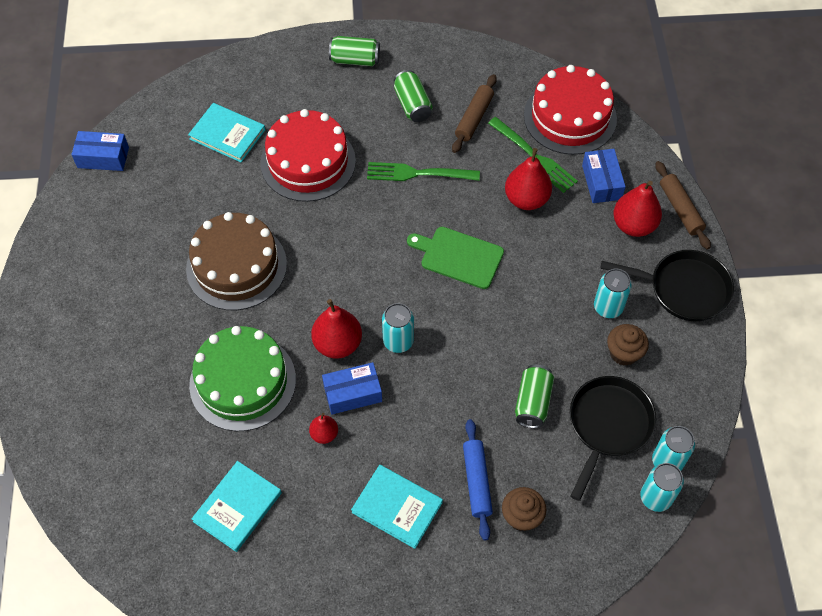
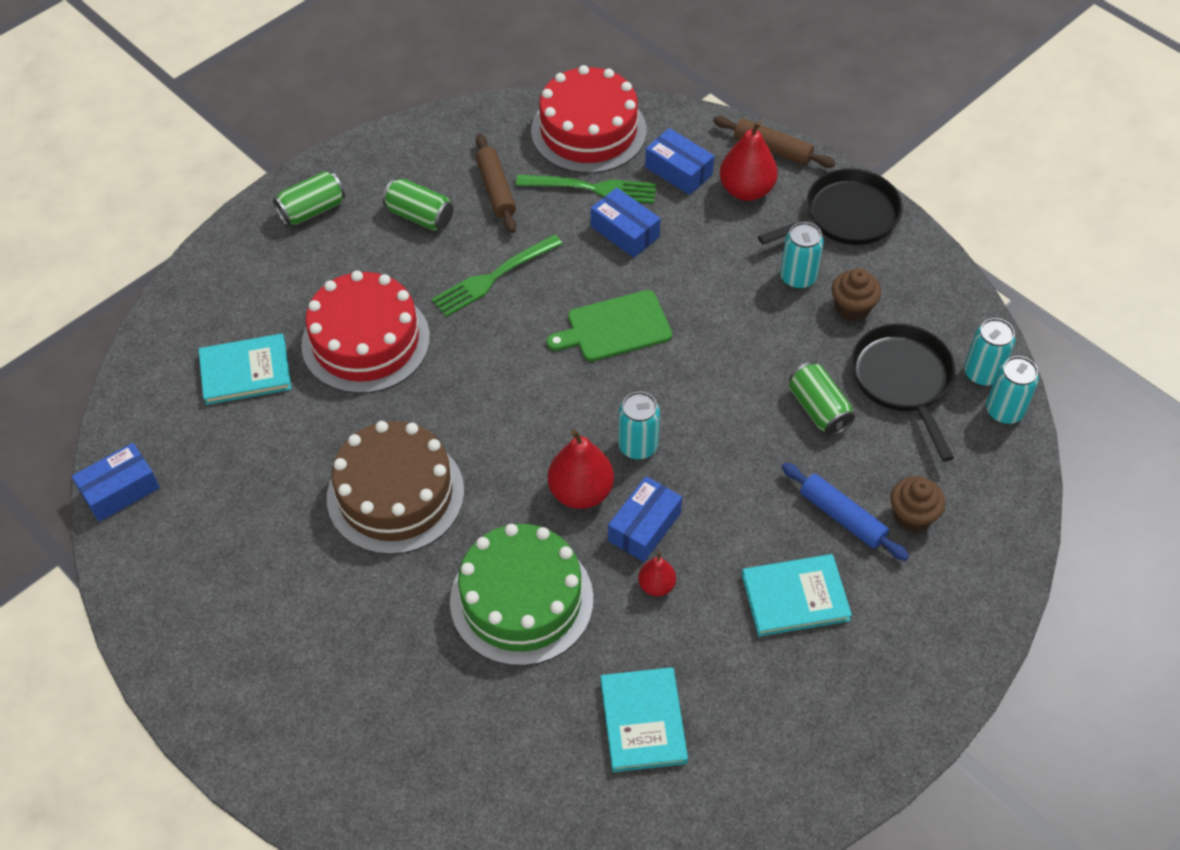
camera: 40 degrees left, 5 degrees down
(526, 199) = (625, 232): red pear -> blue box

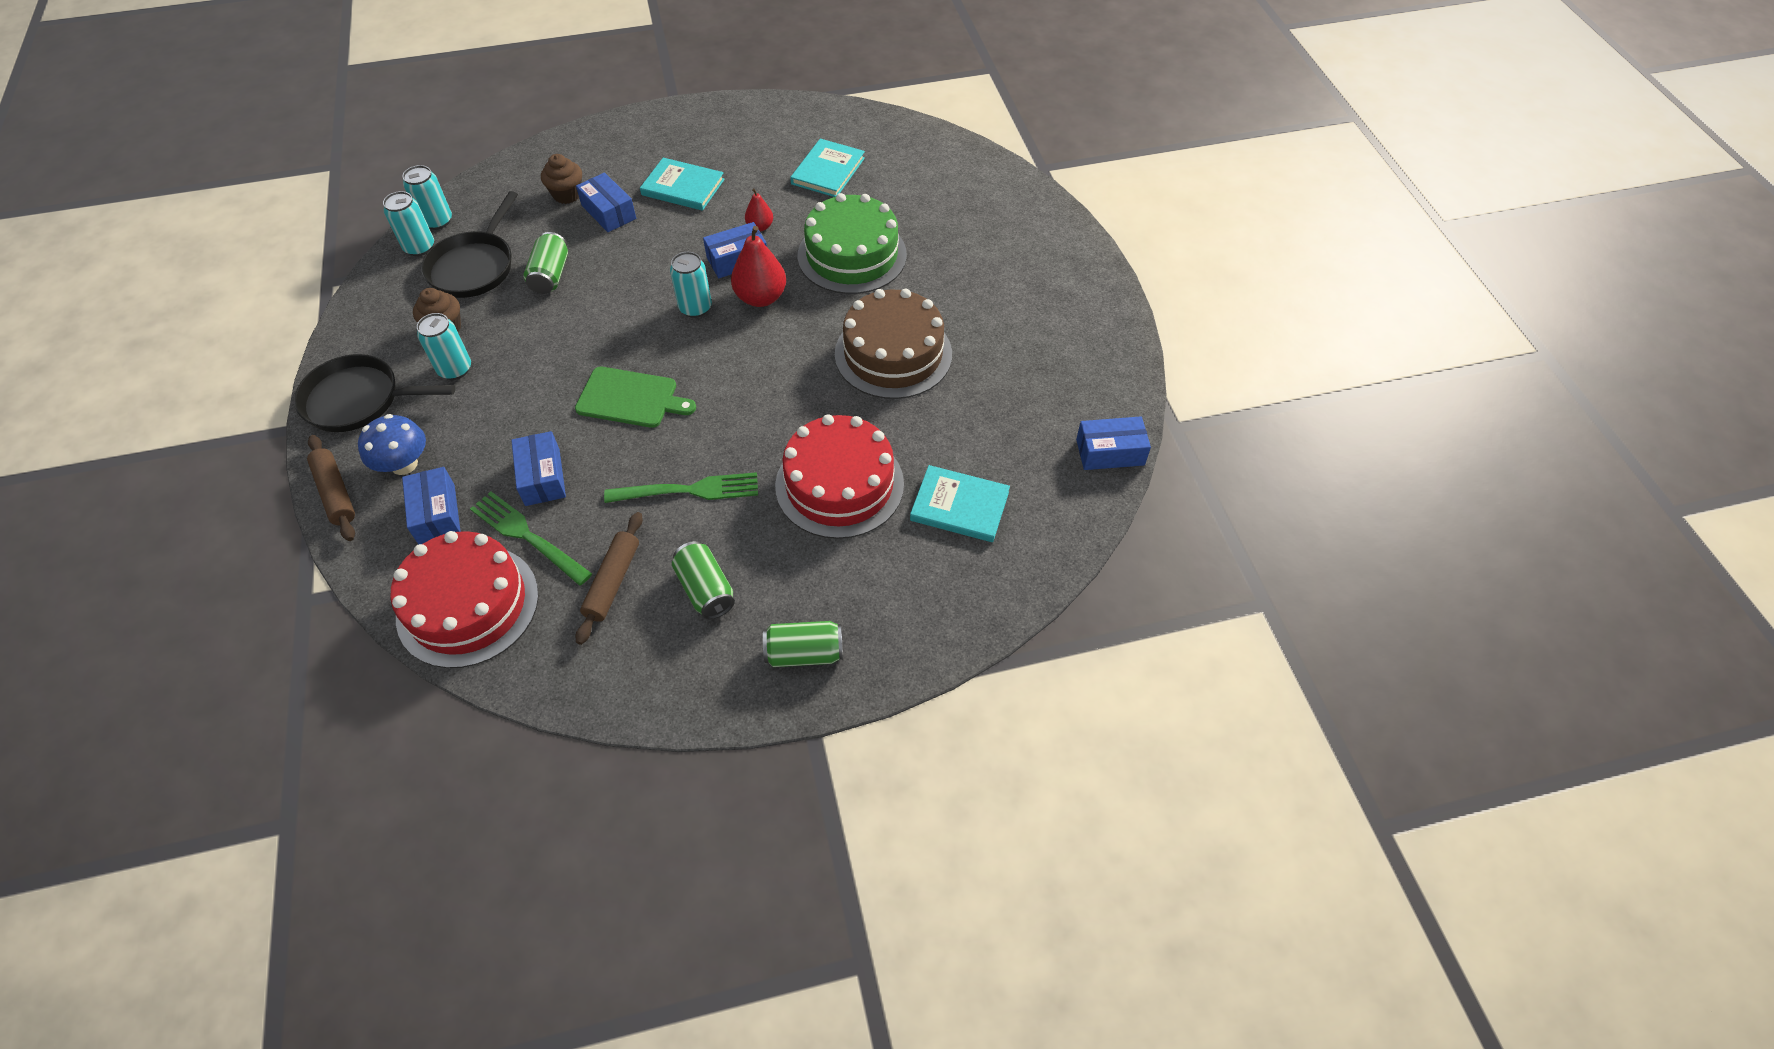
camera: 150 degrees left, 0 degrees up
(746, 190) = (404, 464): red pear -> blue mushroom
(842, 517) = (609, 212): blue rolling pin -> blue box

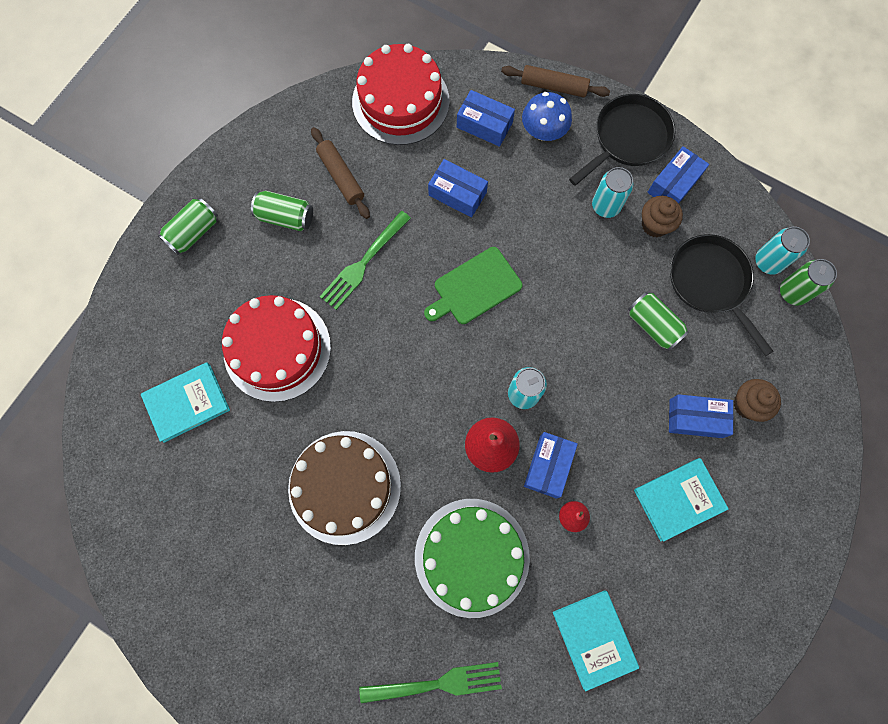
camera: 135 degrees right, 20 degrees up
(437, 221) = (792, 292): turquoise can -> green can
(527, 536) = (419, 158): green fork -> green fork (436, 683)
(1110, 452) = (118, 541): blue box -> blue box (674, 184)

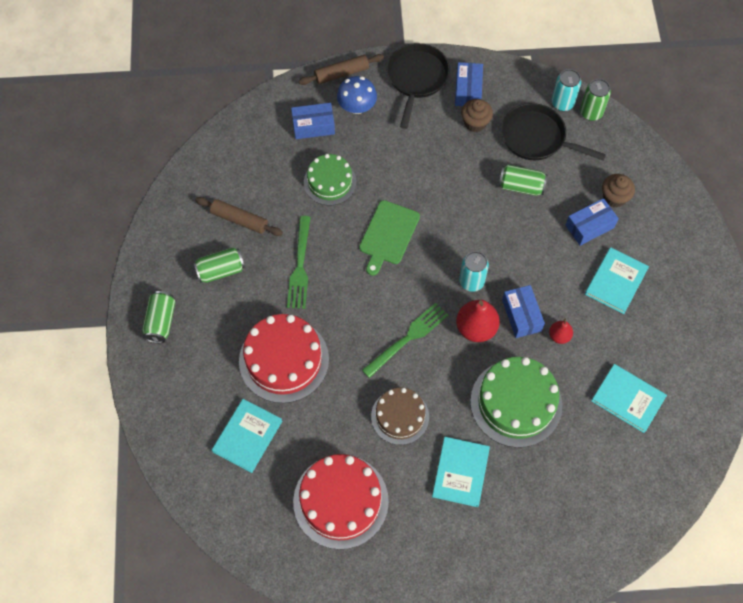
camera: 35 degrees left, 10 degrees down
(344, 487) = (400, 416): brown cake -> brown cake, size x0.63
(360, 589) = (460, 472): none -> turquoise book
(400, 101) = (242, 145): red cake -> red cake (340, 501)
(436, 683) = (553, 494): green fork -> green fork (407, 338)
(457, 194) = (330, 182): blue box -> green cake
(605, 206) = (434, 130): turquoise can -> none

